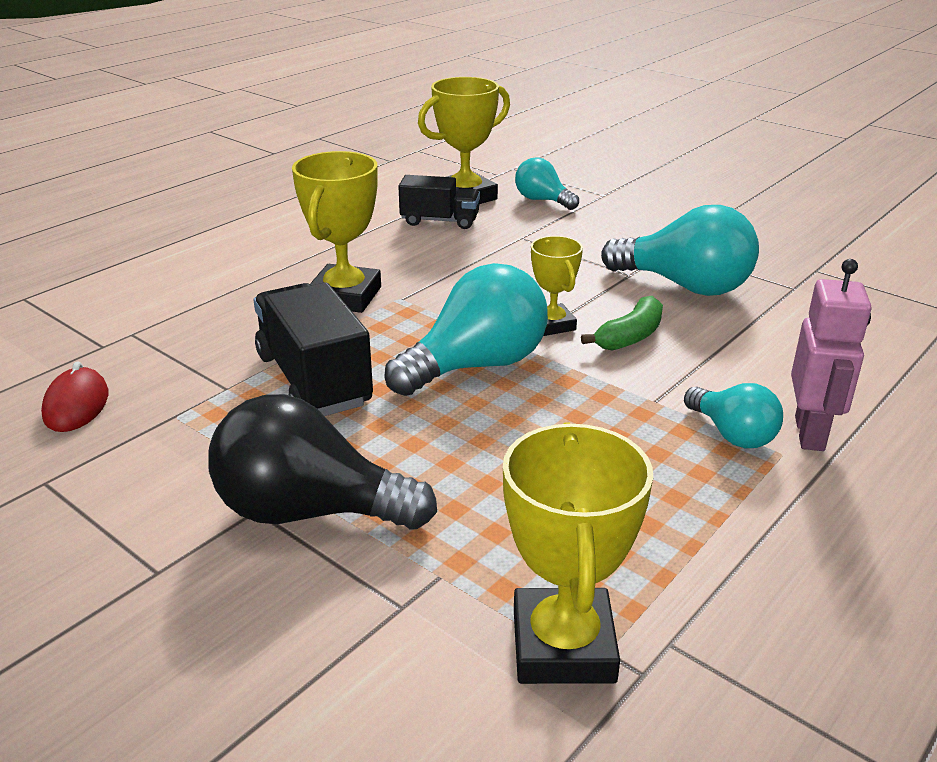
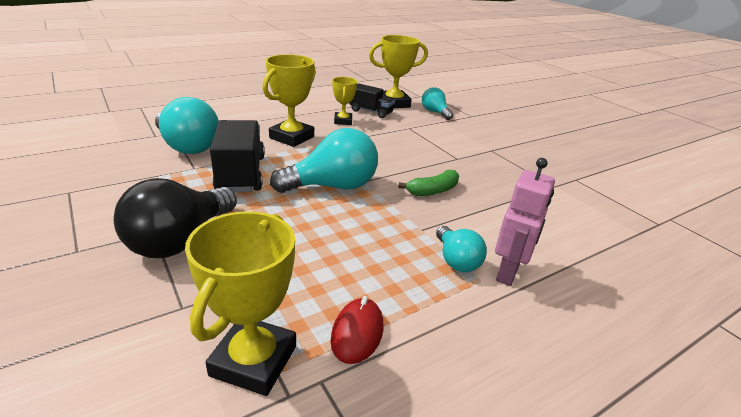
camera: 15 degrees right, 0 degrees up
(76, 405) = (117, 159): red mouse -> red mouse (357, 333)
(310, 511) = (180, 240): black light bulb -> black light bulb turned 90 degrees counterclockwise
(552, 325) = (392, 175): yellow trophy -> yellow trophy (343, 121)
(685, 286) = (486, 171): turquoise light bulb -> turquoise light bulb (187, 146)

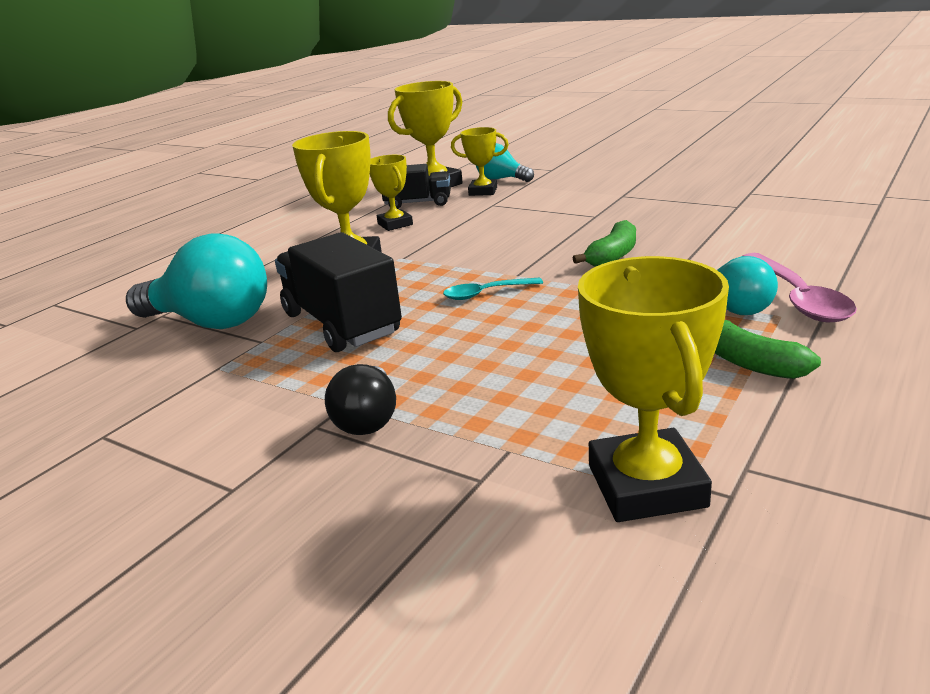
camera: 20 degrees left, 5 degrees down
(180, 240) = (368, 420): black light bulb -> black light bulb, size x0.57
(332, 186) = (486, 293): turquoise light bulb -> turquoise spoon
(357, 333) = (721, 412): red mouse -> none
(414, 117) = (483, 191): none -> yellow trophy
(417, 305) = (748, 363): none -> green banana
(508, 273) = (798, 298): pink robot -> pink spoon

